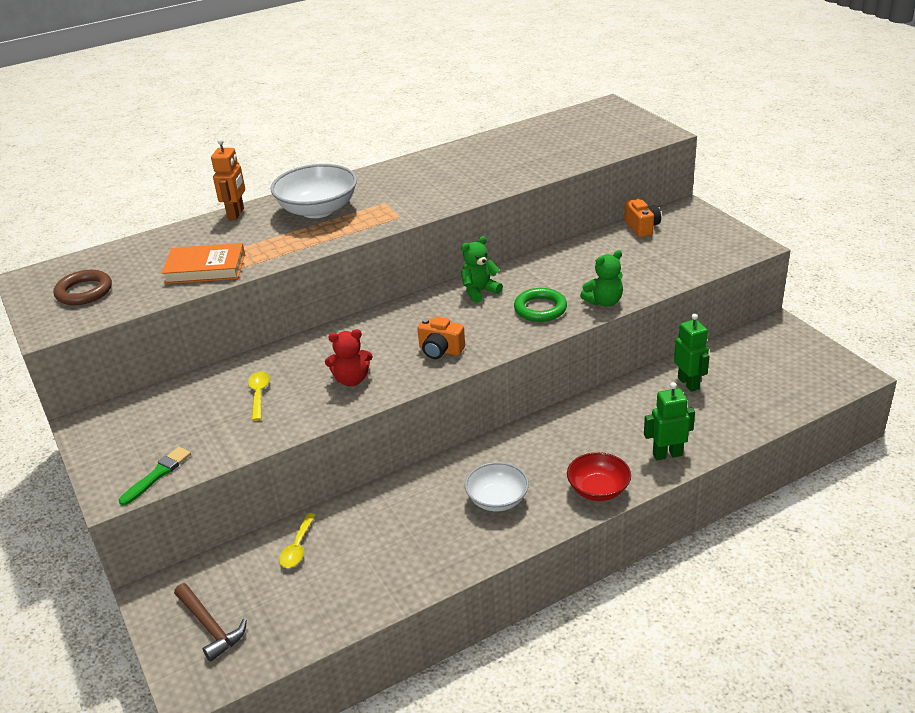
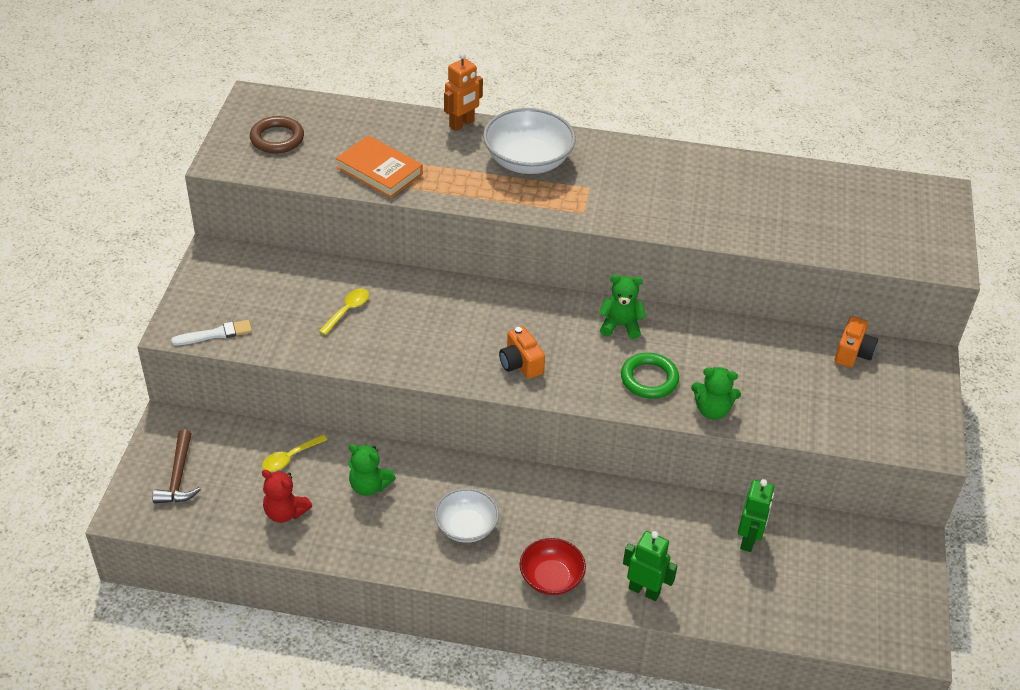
camera: 35 degrees right, 10 degrees up
(157, 475) = (215, 334): green brush -> white brush
(352, 380) = (425, 344): red teddy bear -> red teddy bear (285, 512)
(389, 523) = (369, 486): none -> green teddy bear

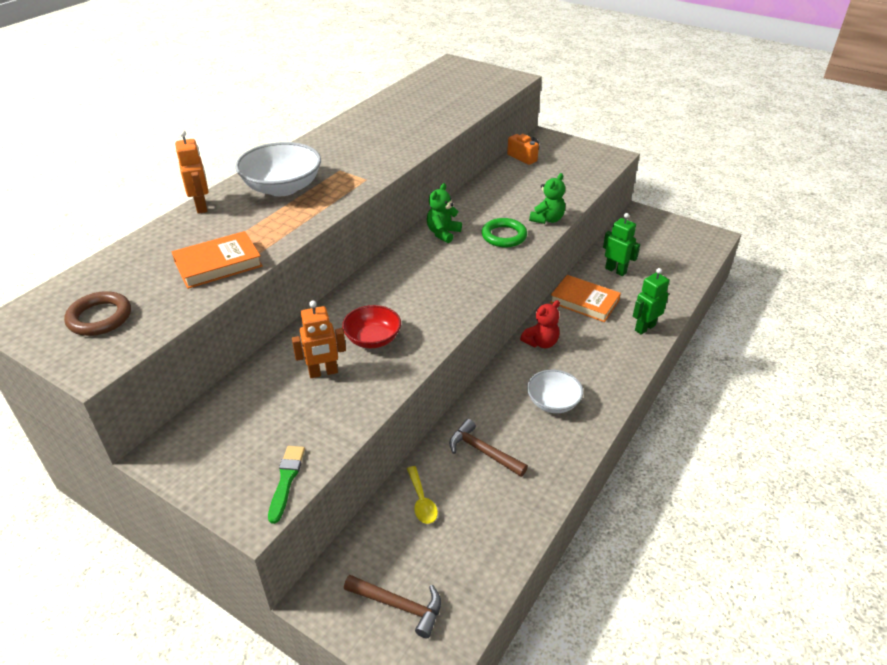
camera: 65 degrees left, 5 degrees down
(215, 334) = (286, 480): white brush -> green brush
(285, 512) = (488, 522): red teddy bear -> red teddy bear (541, 342)
(347, 310) = (323, 372): yellow spoon -> orange robot
(369, 486) = (483, 451): green teddy bear -> brown hammer
(520, 364) = (454, 289): orange camera -> none
(551, 578) = (619, 369): red bowl -> red bowl (373, 339)
(661, 519) = (584, 301): none -> orange book

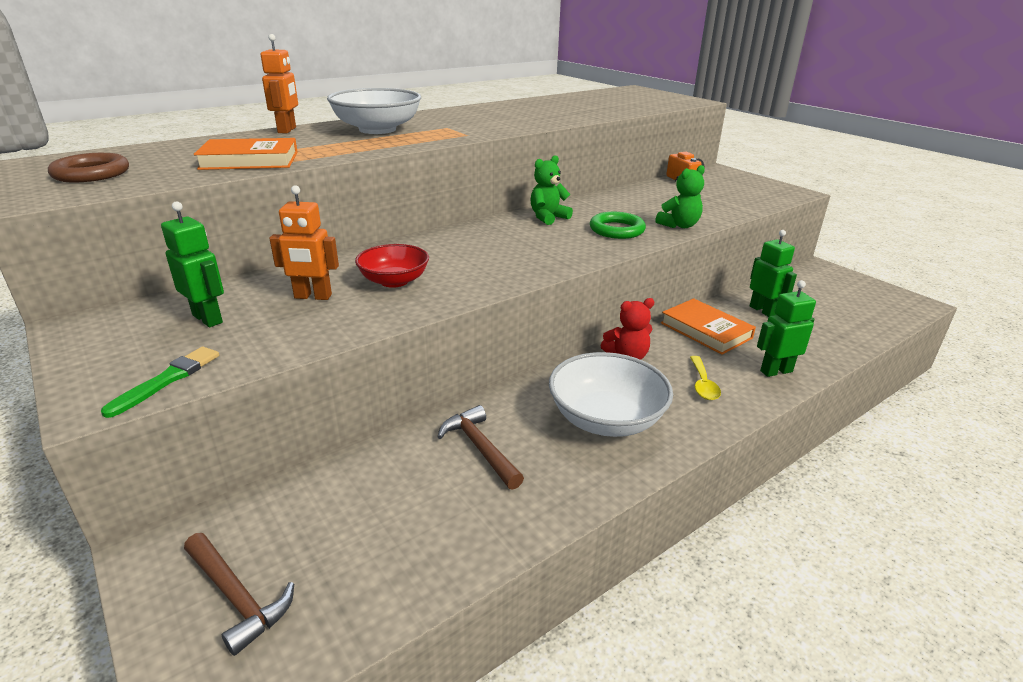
camera: 20 degrees right, 10 degrees down
(261, 417) = (208, 319): none -> green robot
(422, 501) = (364, 480): yellow spoon -> yellow spoon (703, 384)
(553, 402) = (606, 419): white bowl -> white bowl, size x1.57

